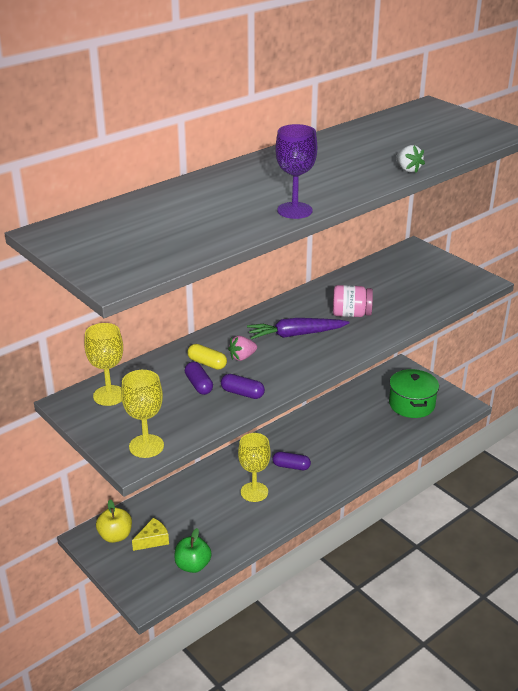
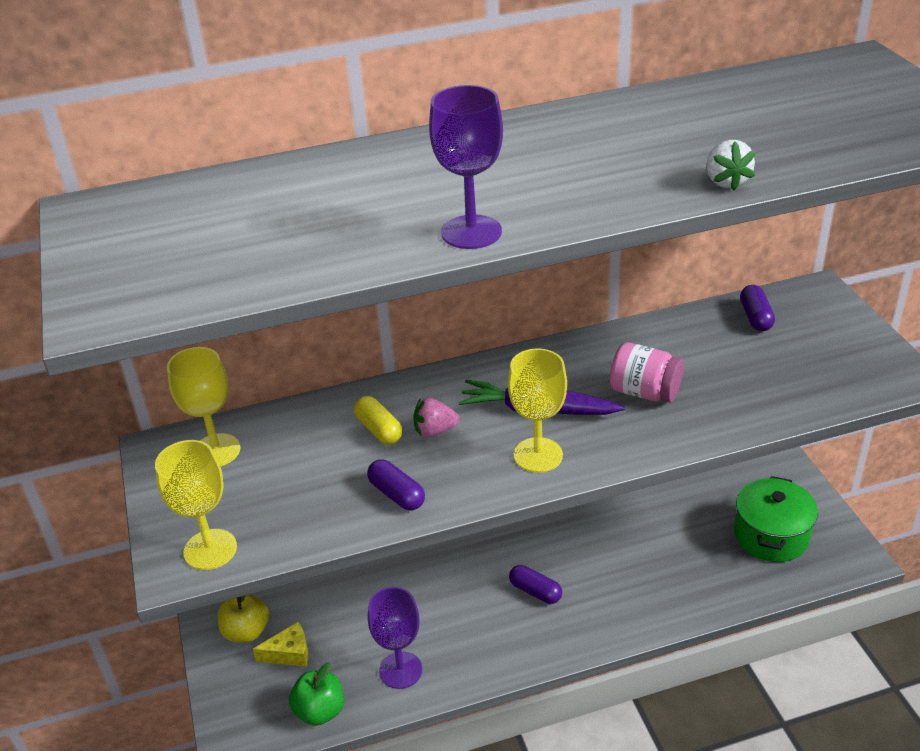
camera: 25 degrees right, 5 degrees up
(199, 385) = (345, 463): purple capsule -> purple capsule (755, 317)
(232, 529) = (400, 670): none -> purple goblet
(254, 492) = (462, 618): yellow goblet -> yellow goblet (538, 455)

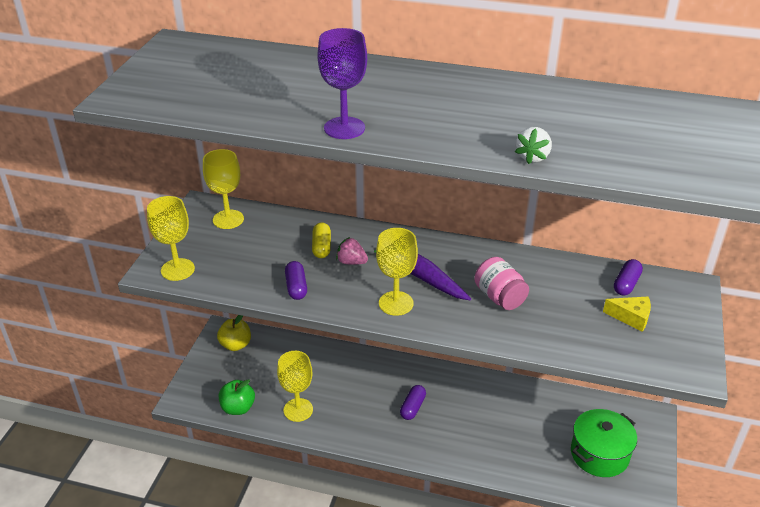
camera: 30 degrees right, 0 degrees up
(289, 653) = (248, 368): yellow cheese -> yellow cheese (631, 317)
(400, 670) = (298, 410): purple goblet -> yellow goblet
(535, 591) = (412, 407): purple capsule -> purple capsule turned 45 degrees clockwise

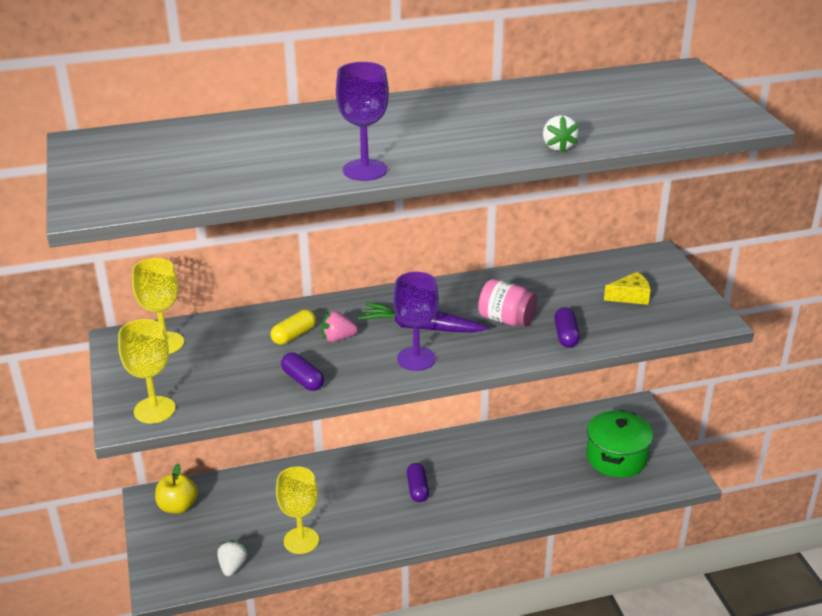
camera: 30 degrees left, 5 degrees down
(238, 408) = (232, 566): green apple -> white strawberry
(321, 247) = (294, 335): yellow capsule -> yellow capsule turned 75 degrees clockwise
(396, 303) = (416, 359): yellow goblet -> purple goblet
(626, 284) = (603, 271): purple capsule -> purple capsule (566, 335)

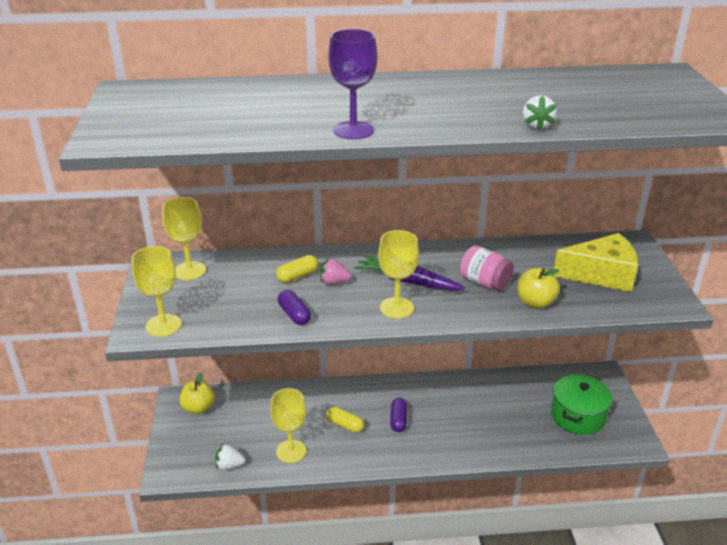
camera: 10 degrees right, 0 degrees up
(232, 566) = (229, 465): white strawberry -> white strawberry turned 105 degrees counterclockwise
(357, 502) = (345, 425): none -> yellow capsule
(416, 359) = (397, 308): purple goblet -> yellow goblet
(566, 335) = (535, 303): purple capsule -> yellow apple
(630, 296) = (601, 275): yellow cheese -> yellow cheese, size x1.93

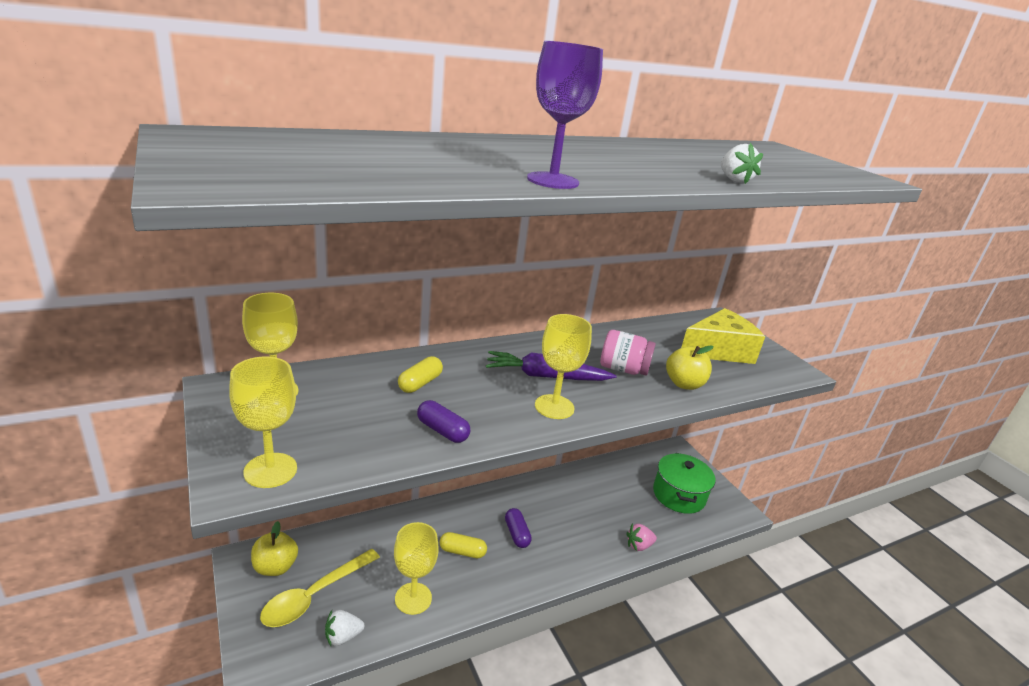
camera: 25 degrees left, 5 degrees down
(219, 434) = (314, 596): none -> yellow spoon
(334, 282) = (467, 386): pink strawberry -> pink strawberry (639, 545)

